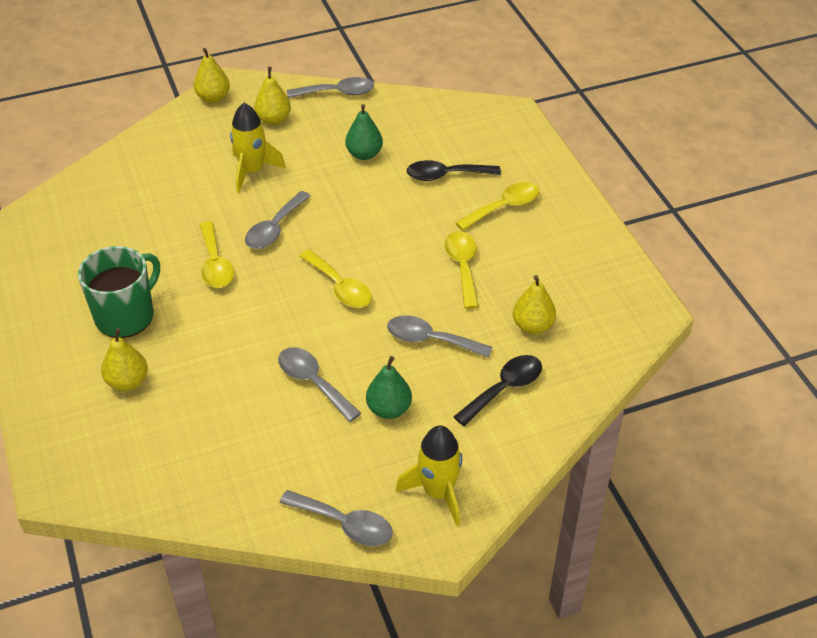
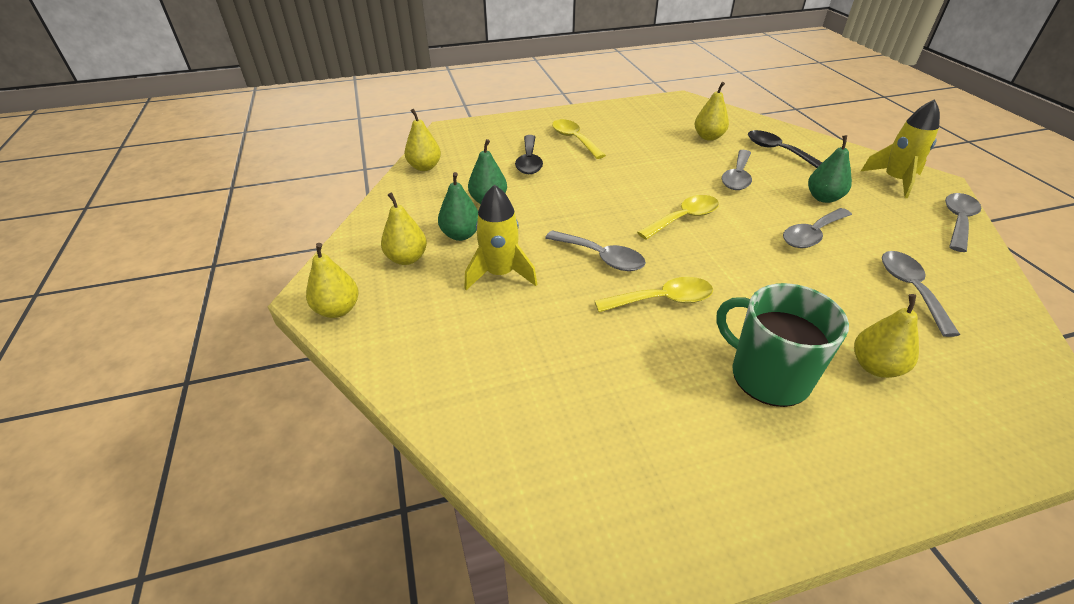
camera: 85 degrees left, 5 degrees down
(307, 144) = (461, 235): none -> green pear
(337, 93) = (377, 214): grey spoon -> grey spoon (910, 289)
(424, 107) = (424, 167): none -> yellow pear
(463, 267) = (648, 160): yellow spoon -> none

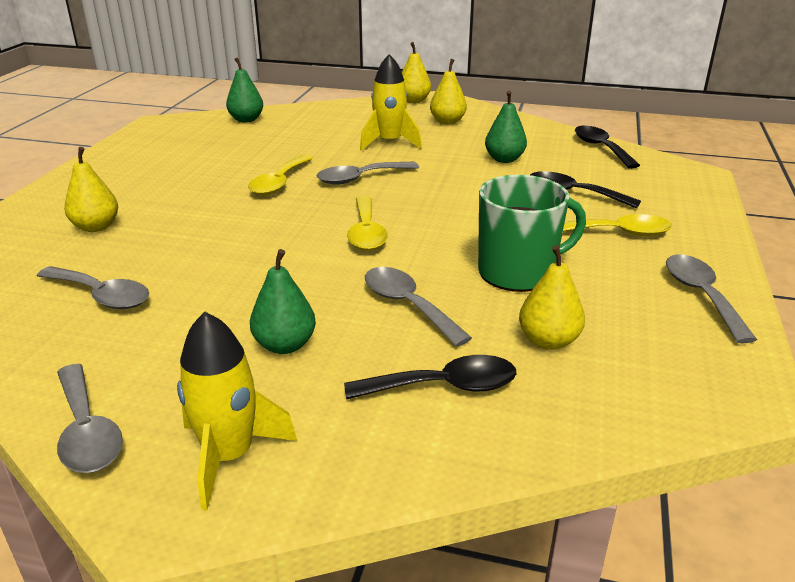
camera: 120 degrees right, 10 degrees down
(424, 167) = (601, 148): yellow pear -> black spoon
(461, 235) = (459, 141): green pear -> green pear (246, 120)
(767, 375) = (163, 188): green mug -> green mug (518, 272)
(812, 235) = (242, 290): grey spoon -> grey spoon (701, 295)

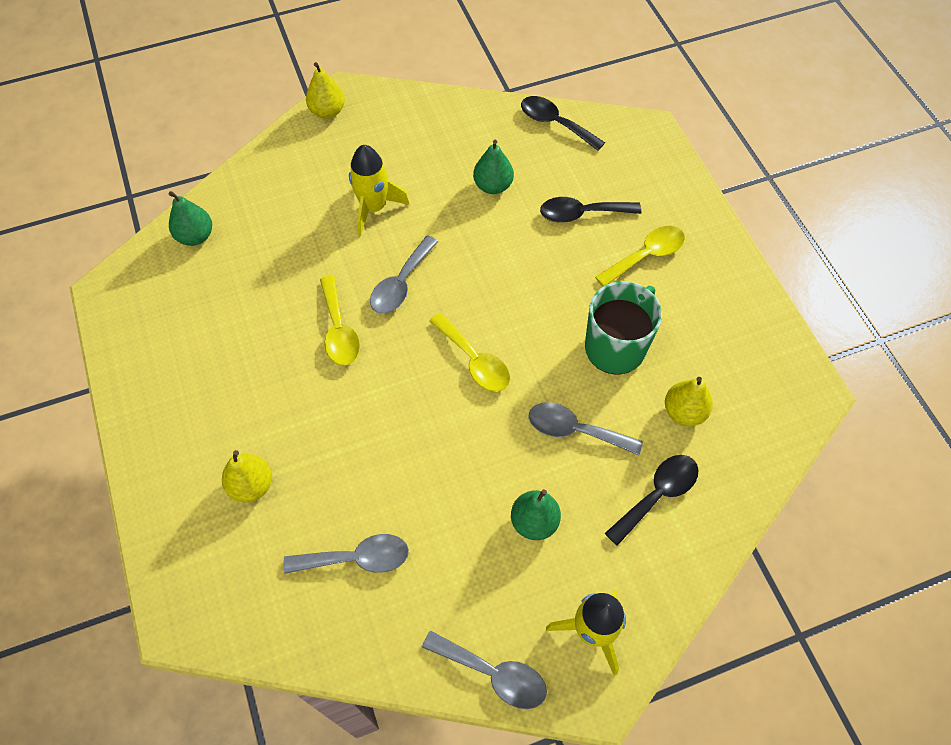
camera: 35 degrees left, 30 degrees up
(447, 122) = (393, 140): yellow pear -> none
(701, 295) = (740, 305): grey spoon -> none

